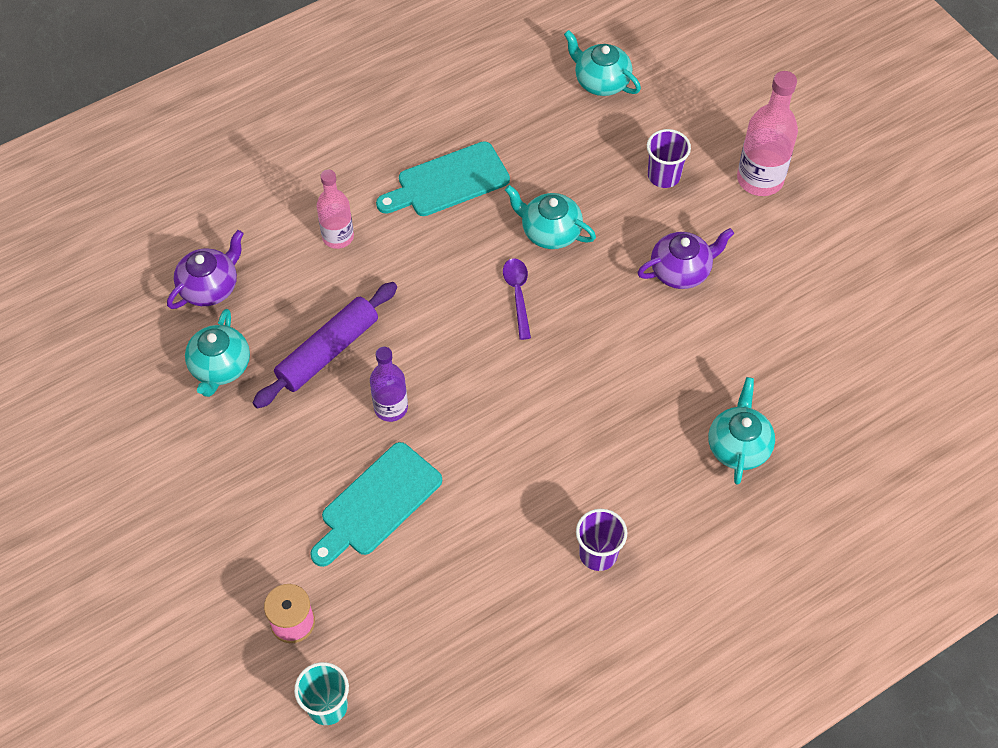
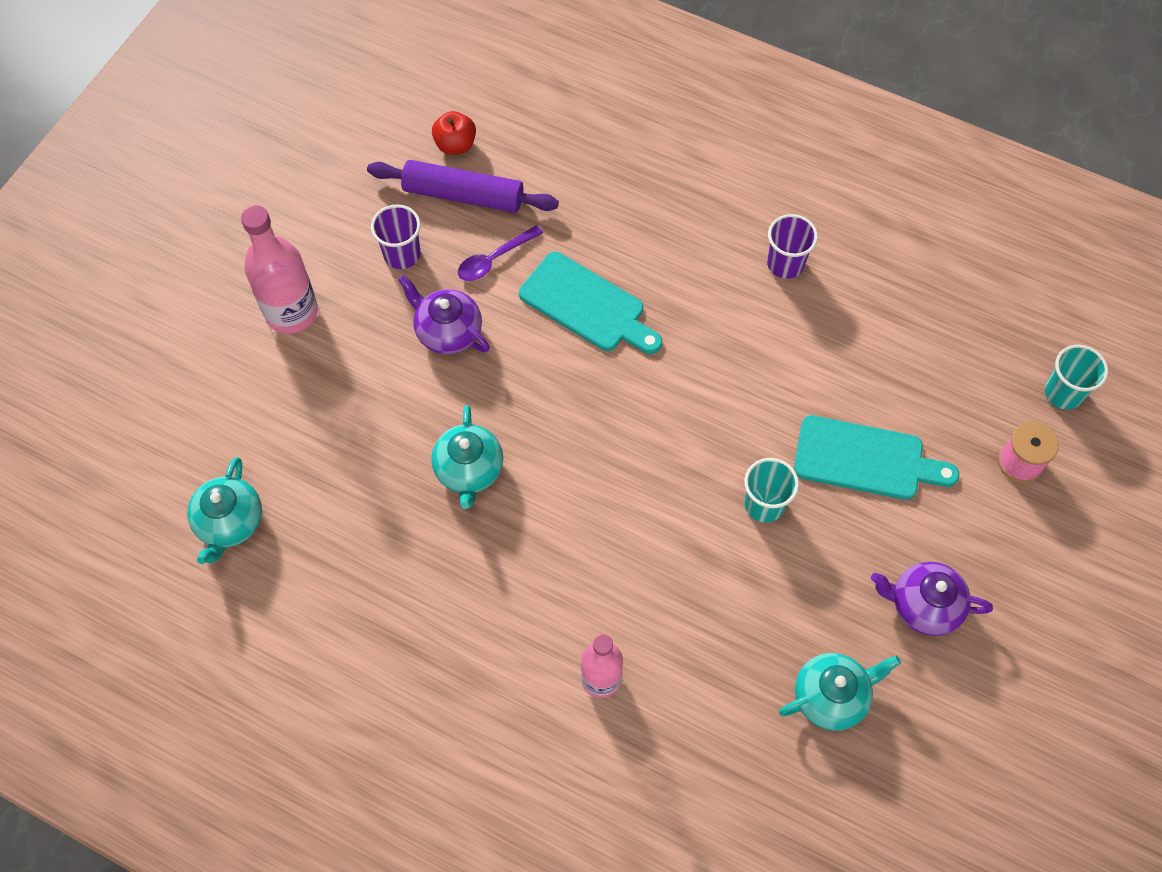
camera: 120 degrees left, 5 degrees up
(210, 287) = (748, 775): purple teapot -> purple teapot (923, 605)
(327, 351) = (743, 601): purple rolling pin -> purple rolling pin (463, 195)
(391, 408) = (764, 504): purple bottle -> turquoise cup
(448, 182) = (461, 606): turquoise cutting board -> turquoise cutting board (587, 305)
(518, 295) = (564, 460): purple spoon -> purple spoon (494, 259)
(664, 176) = (334, 399): purple cup -> purple cup (402, 254)
(738, 446) = (611, 207): turquoise teapot -> none
(873, 359) = (455, 145): none -> red apple

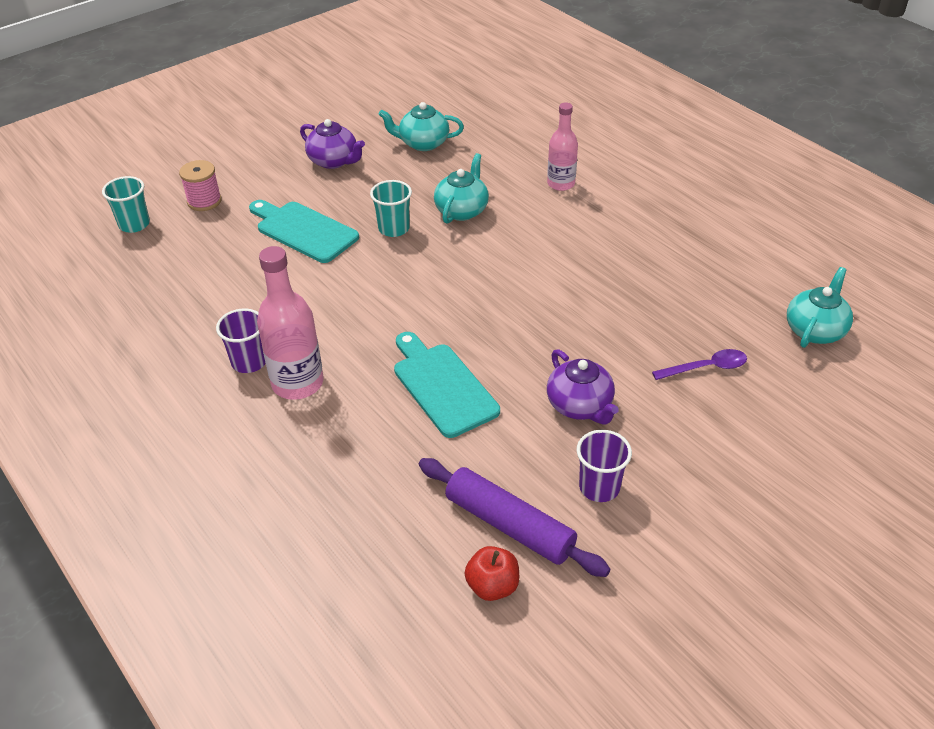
camera: 155 degrees left, 20 degrees down
(291, 312) = (730, 470): pink bottle -> pink bottle (297, 383)
(469, 470) = (603, 306): turquoise teapot -> turquoise teapot (462, 210)
(494, 259) = (507, 452): purple spoon -> purple spoon (706, 368)

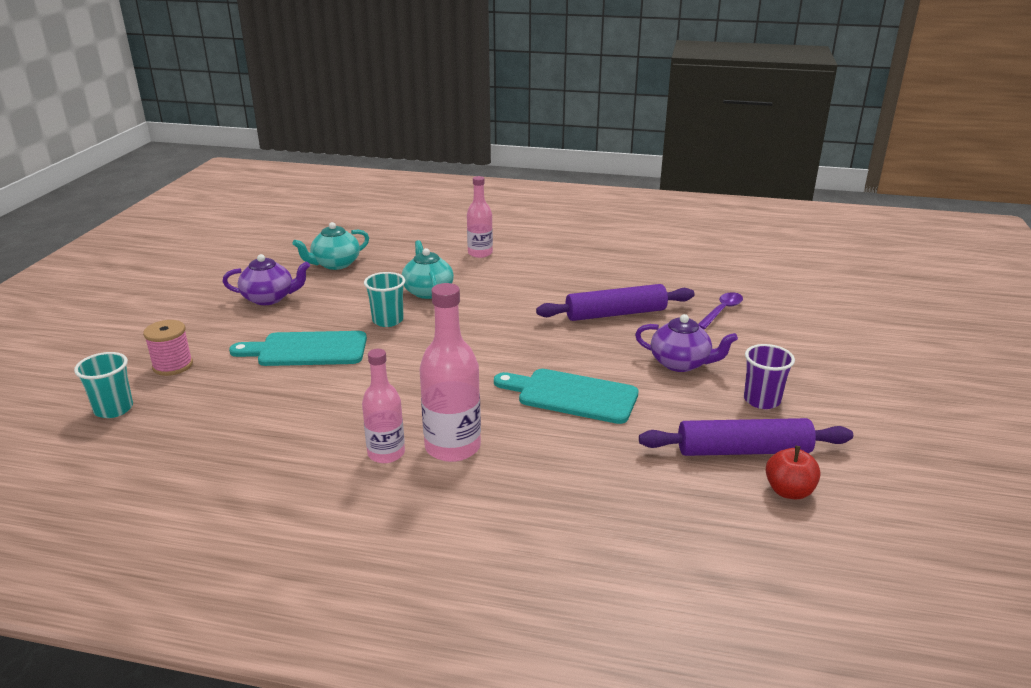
camera: 40 degrees left, 15 degrees down
(249, 362) = (386, 453): purple cup -> pink bottle
(595, 318) = (615, 314): none -> purple rolling pin
(815, 330) = (749, 269): turquoise teapot -> none

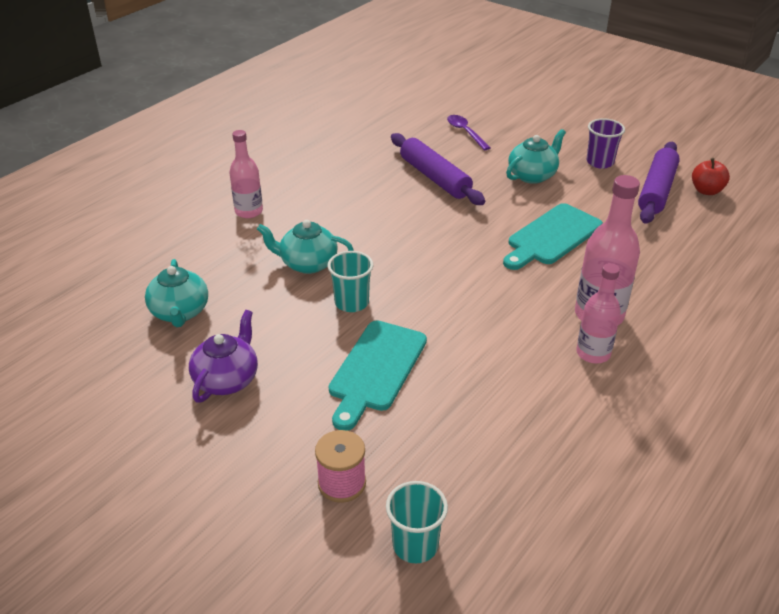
camera: 65 degrees left, 10 degrees up
(615, 314) = (435, 178): purple rolling pin -> purple rolling pin turned 45 degrees counterclockwise
(681, 363) = (533, 175): purple teapot -> turquoise teapot

